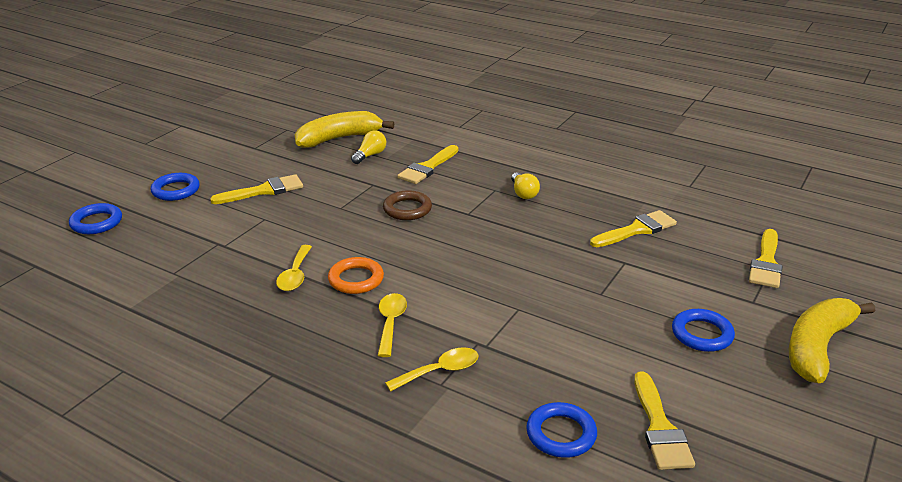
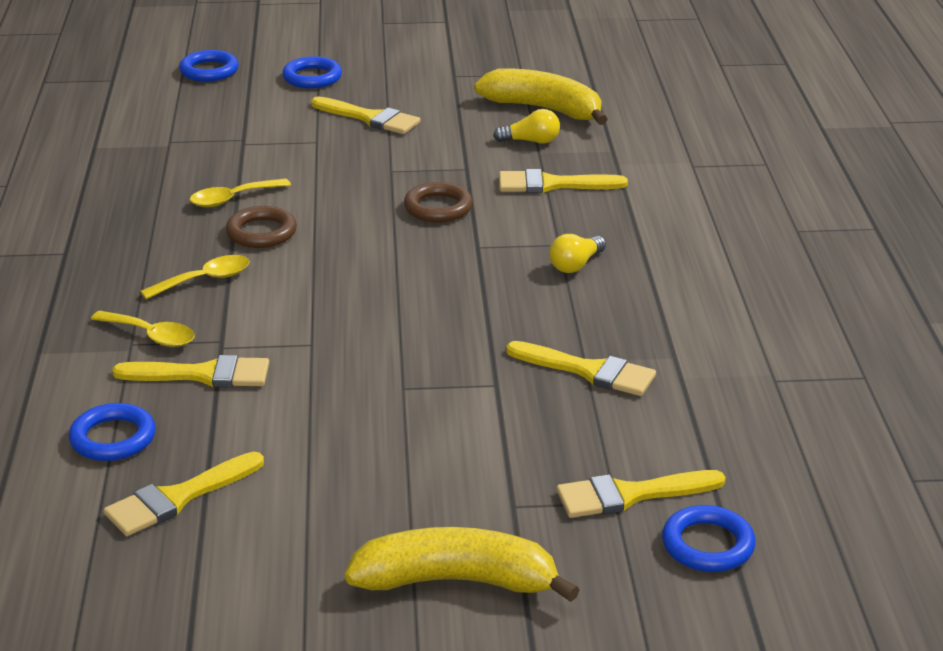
camera: 55 degrees right, 0 degrees up
(356, 279) = (261, 232): orange ring -> brown ring
(514, 365) = (202, 375): none -> yellow brush
(702, 334) = (391, 482): blue ring -> blue ring (707, 545)

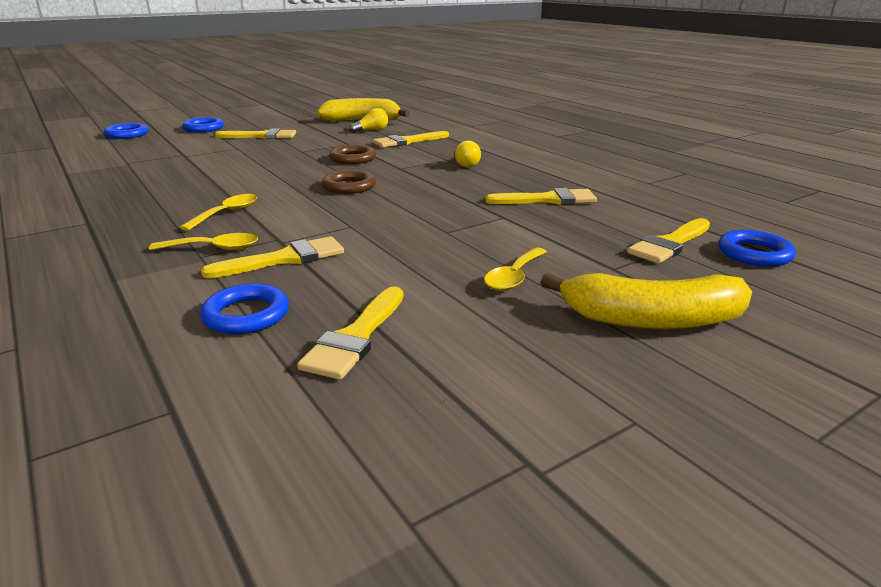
camera: 30 degrees left, 5 degrees down
(232, 199) = (205, 177): yellow spoon -> yellow spoon (514, 277)
(261, 232) = (245, 186): brown ring -> brown ring (349, 186)
(457, 581) = (651, 320): yellow banana -> yellow banana turned 150 degrees counterclockwise

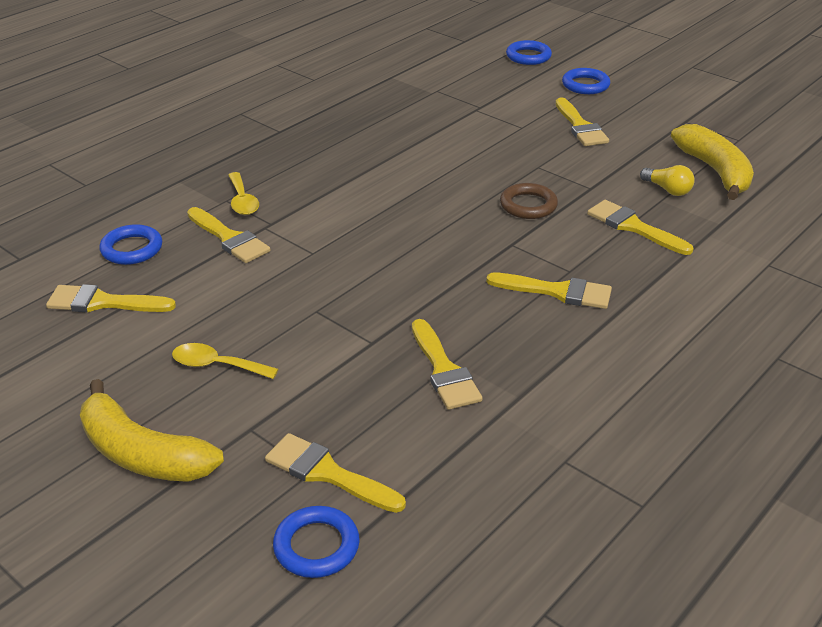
camera: 75 degrees right, 10 degrees up
(227, 213) = (321, 183): yellow spoon -> none
(349, 186) = (425, 226): brown ring -> none
(468, 164) = (557, 291): yellow light bulb -> yellow brush
(651, 320) = (142, 453): yellow banana -> yellow banana turned 45 degrees counterclockwise

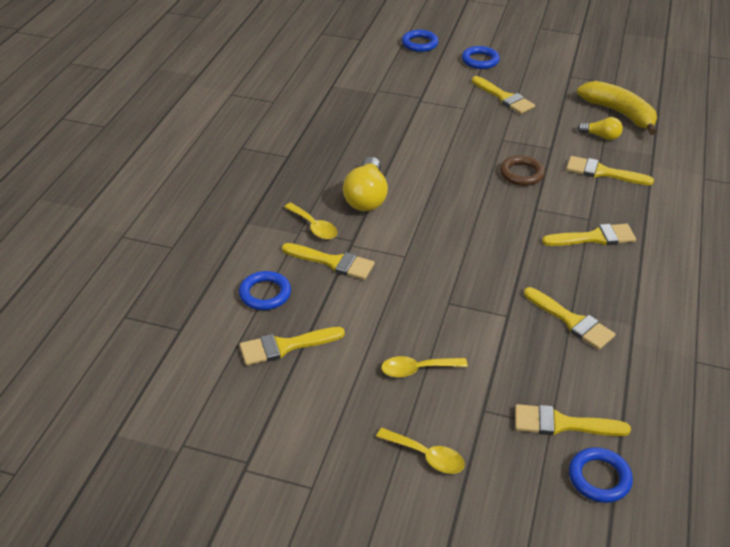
camera: 25 degrees left, 5 degrees up
(142, 453) = (426, 456): yellow banana -> yellow spoon
(325, 187) = (366, 197): none -> yellow light bulb

